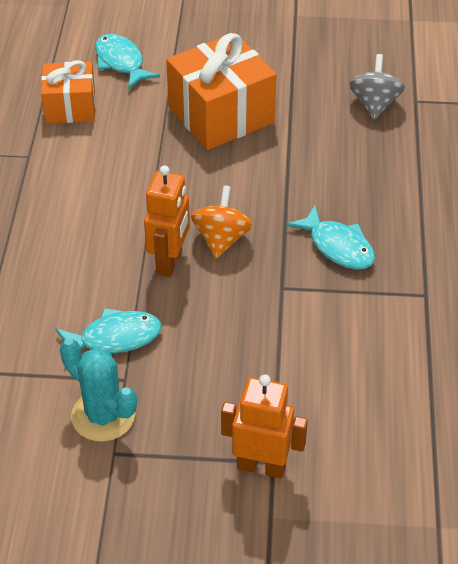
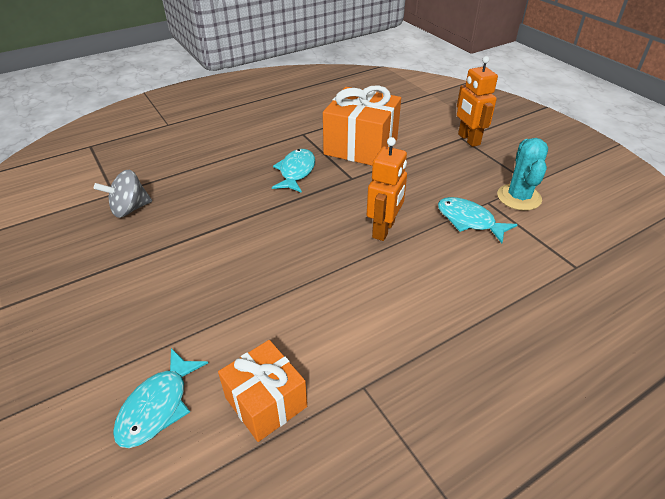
camera: 125 degrees left, 5 degrees down
(170, 262) = (384, 230): orange robot -> orange robot turned 135 degrees clockwise
(221, 115) = (200, 282): orange gift -> orange gift (361, 146)
(221, 239) = (339, 217): orange spinning top -> none

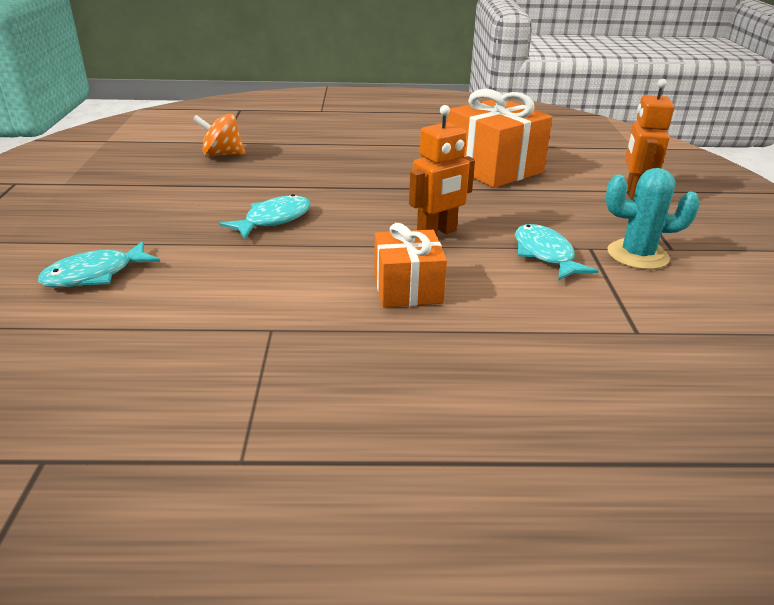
camera: 30 degrees right, 10 degrees down
(130, 209) = (222, 155): grey spinning top -> orange spinning top
(266, 402) = (176, 305): orange gift -> orange gift (407, 288)
(296, 172) = (400, 169): turquoise fish -> turquoise fish (273, 220)
(519, 197) = (637, 255): turquoise cactus -> turquoise cactus turned 60 degrees clockwise

